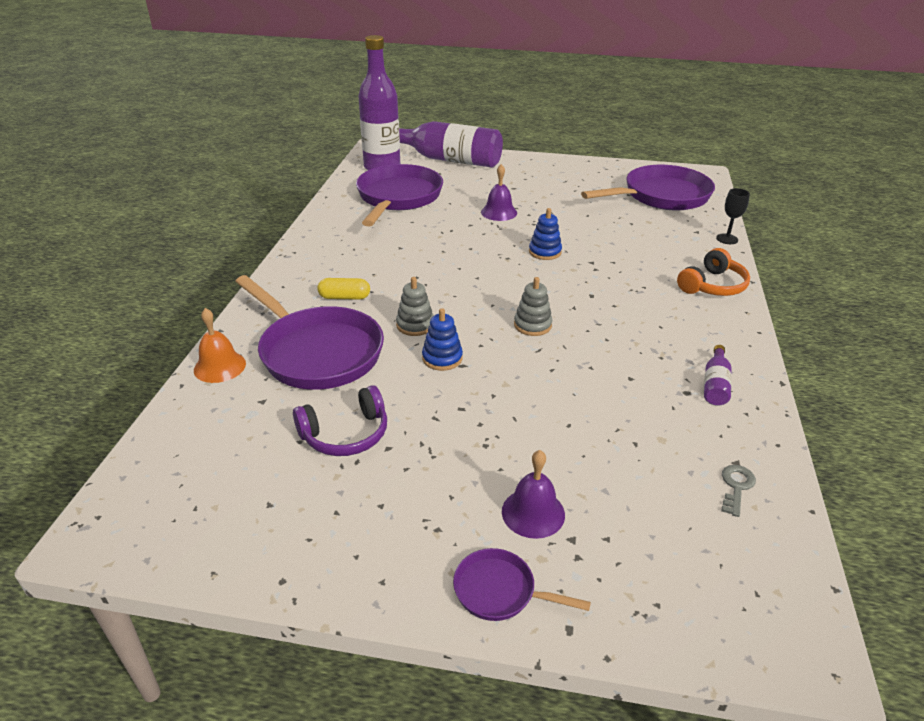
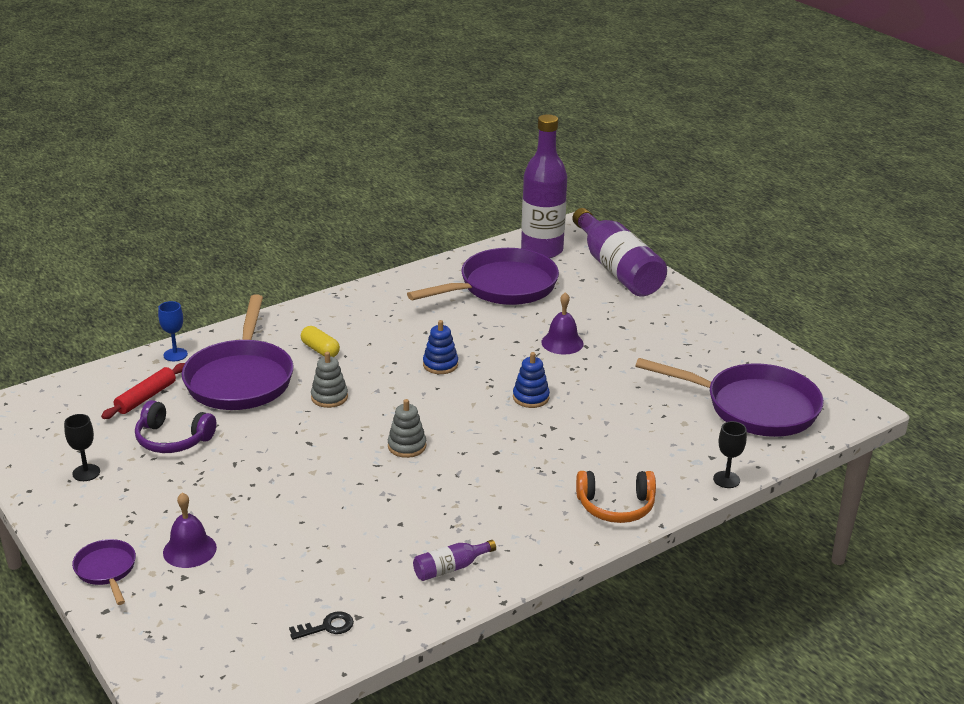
camera: 45 degrees right, 5 degrees down
(220, 366) = (175, 355): orange bell -> blue goblet
(255, 416) = (146, 397): none -> red rolling pin
(314, 519) = (86, 473): none -> black goblet
(442, 358) = (305, 430): blue stacking toy -> blue stacking toy (440, 365)
(736, 487) = (327, 627): grey key -> black key

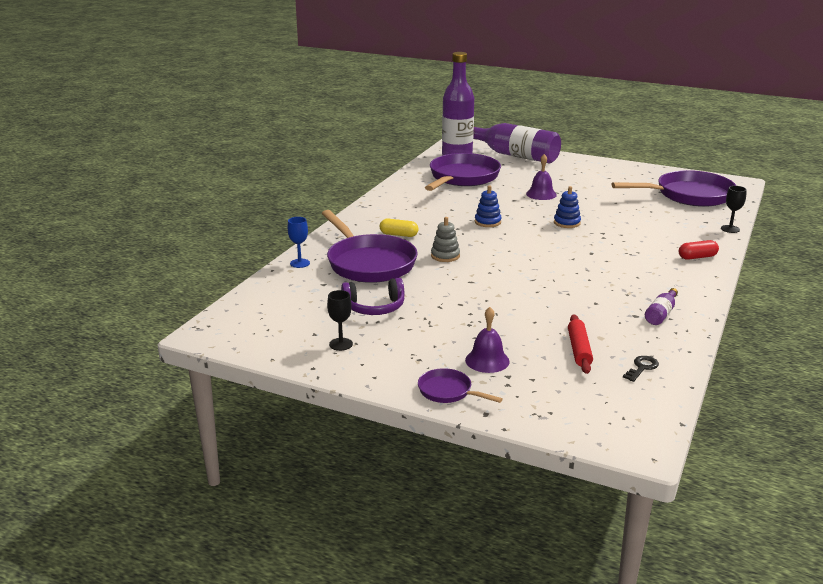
camera: 30 degrees left, 5 degrees down
(146, 397) = (316, 291): red rolling pin -> red rolling pin (579, 349)
(407, 446) = (535, 265): grey stacking toy -> none
(616, 506) = (697, 257): orange headphones -> red capsule

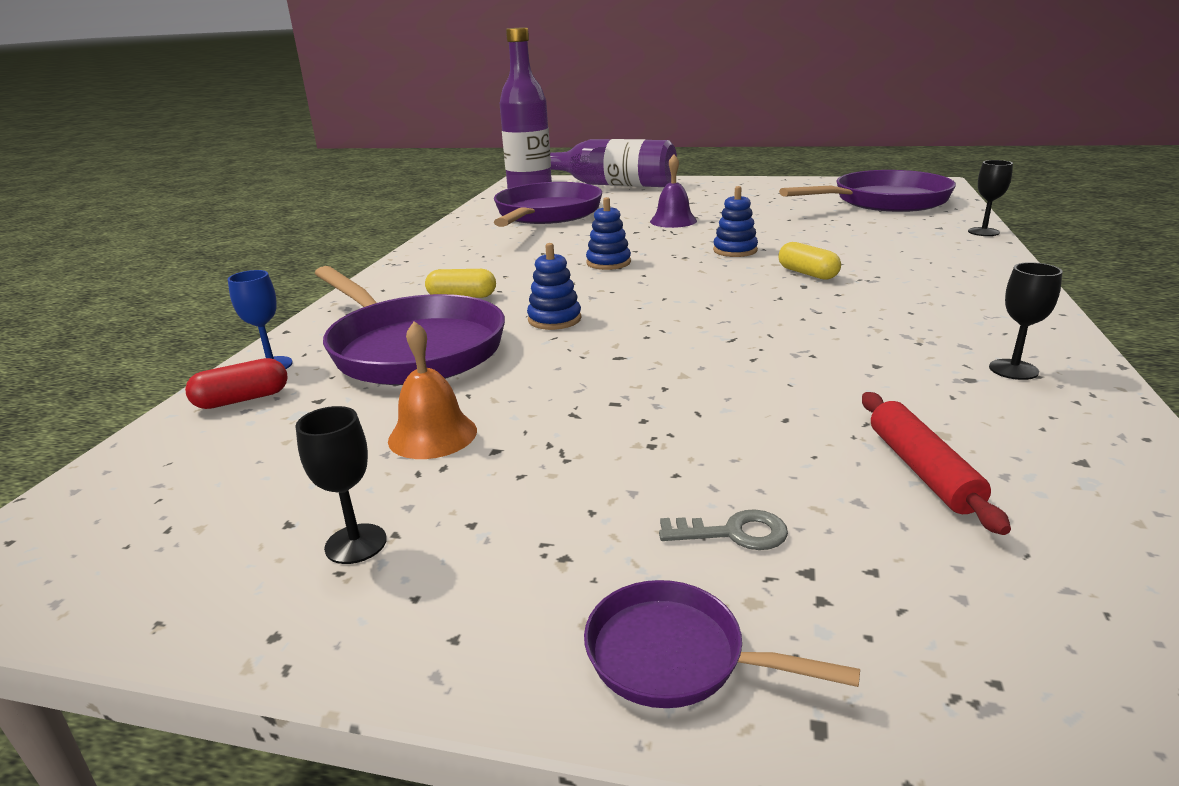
camera: 10 degrees left, 0 degrees up
(374, 307) = (432, 435): purple headphones -> orange bell
(445, 256) = (554, 319): grey stacking toy -> blue stacking toy
(487, 360) = (734, 533): purple bell -> grey key
(599, 245) = (807, 273): none -> yellow capsule
(642, 367) = (1094, 494): black key -> none
(661, 314) = (1013, 369): purple bottle -> black goblet
(697, 257) = (976, 272): red capsule -> red capsule (242, 399)

